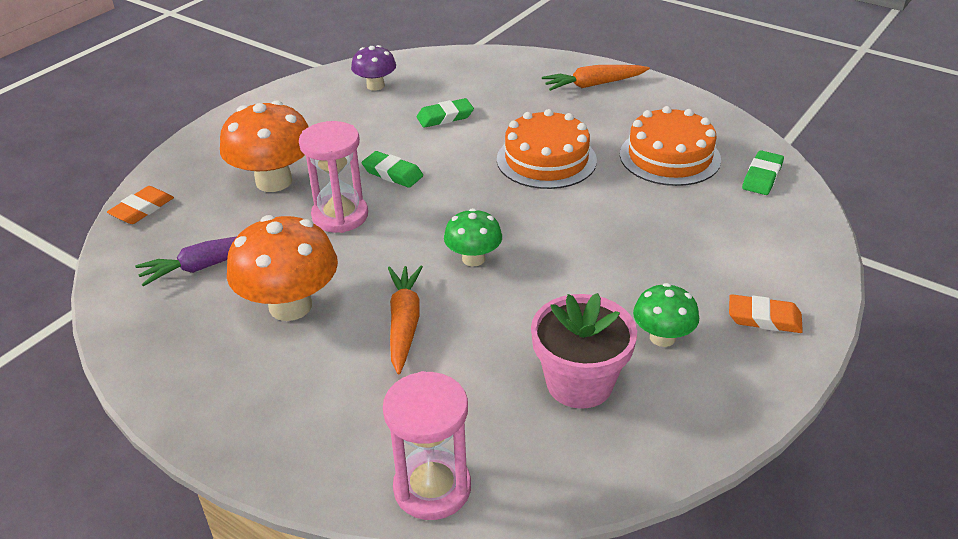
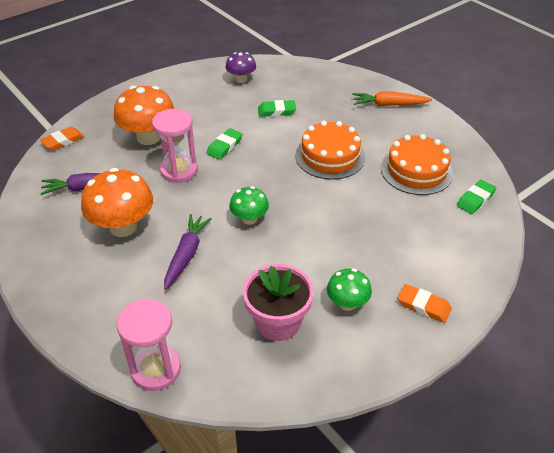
camera: 15 degrees right, 5 degrees up
(392, 173) = (224, 146): green eraser -> green eraser turned 75 degrees clockwise
(404, 323) = (186, 255): orange carrot -> purple carrot

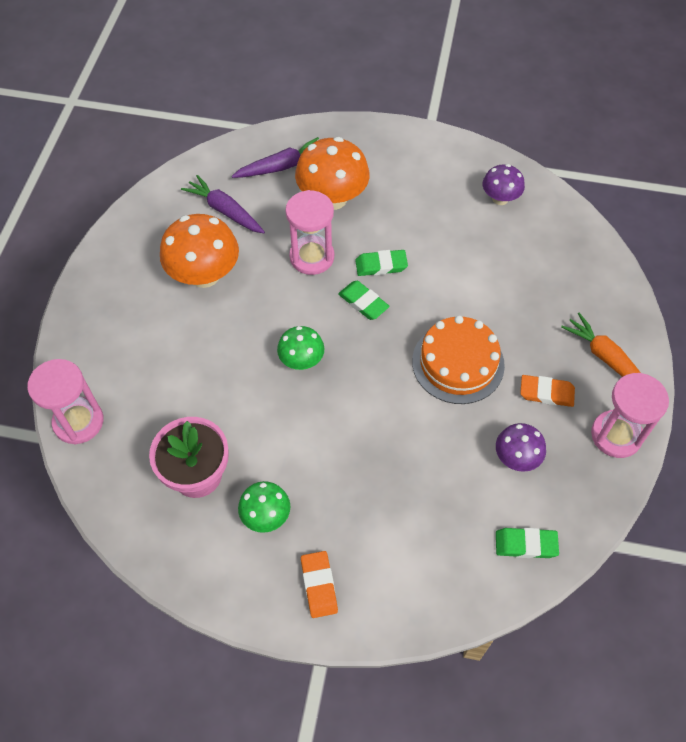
camera: 50 degrees right, 15 degrees up
(63, 141) = (264, 144): orange eraser -> orange eraser (546, 393)
(186, 255) = (214, 347): purple carrot -> purple carrot (281, 166)
(276, 111) = (481, 266): green eraser -> green eraser (363, 302)
(416, 171) = (516, 458): orange cake -> purple mushroom
(439, 128) = (616, 435): none -> pink hourglass

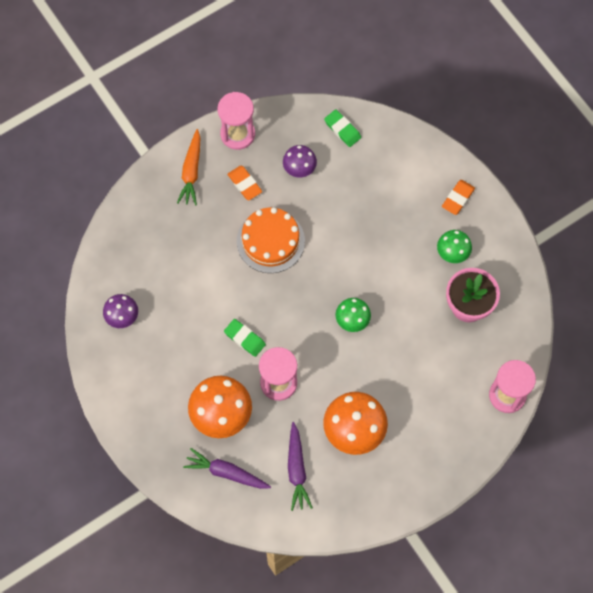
camera: 135 degrees left, 10 degrees up
(363, 302) = (281, 324): green eraser -> none

